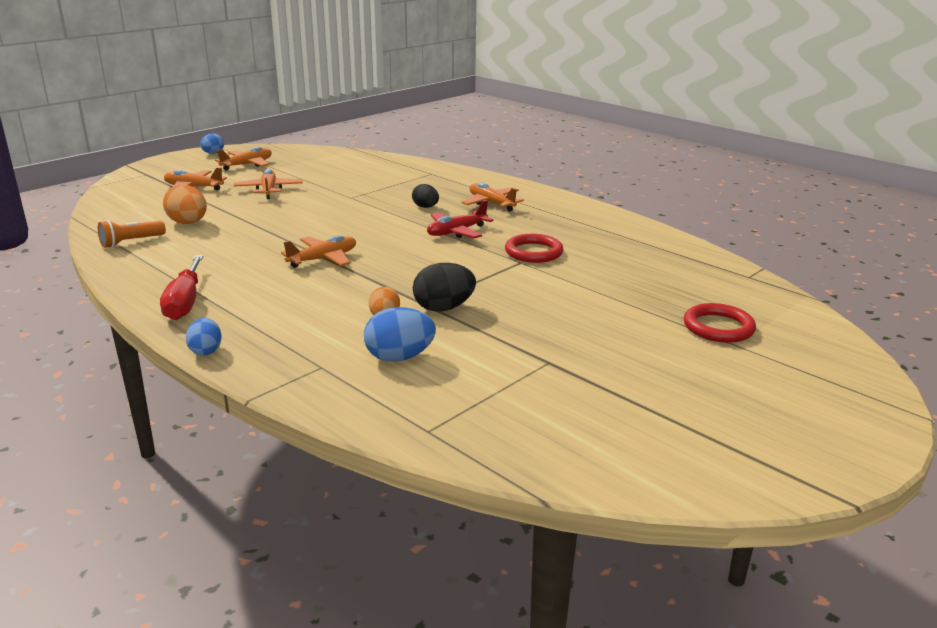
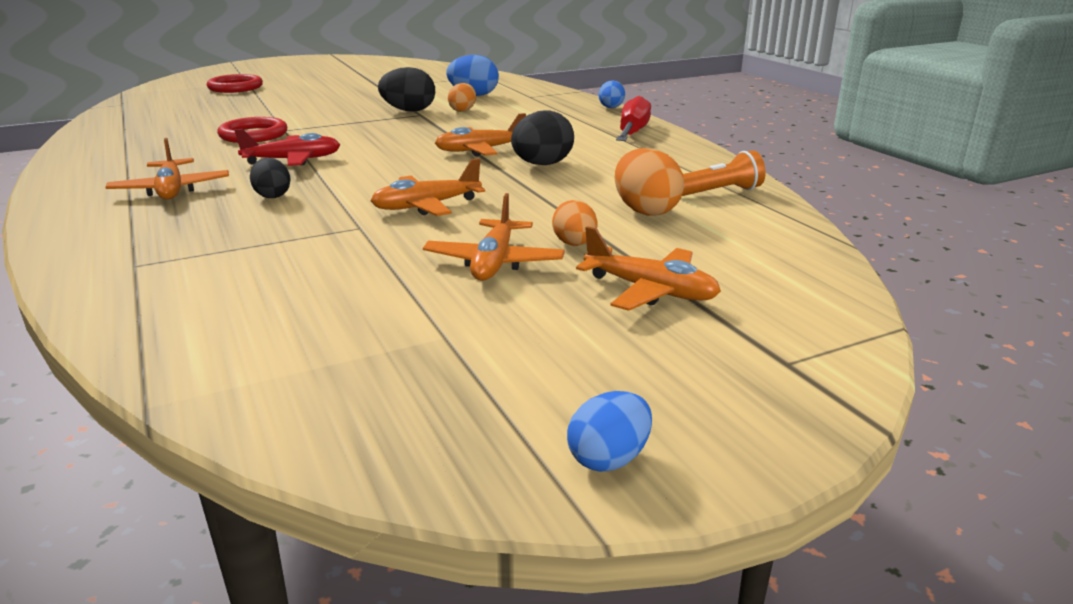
camera: 160 degrees left, 0 degrees up
(230, 201) = (574, 244): none -> orange egg
(247, 165) = (511, 363): orange plane -> orange plane (426, 206)
(265, 251) = (542, 164): none -> black egg

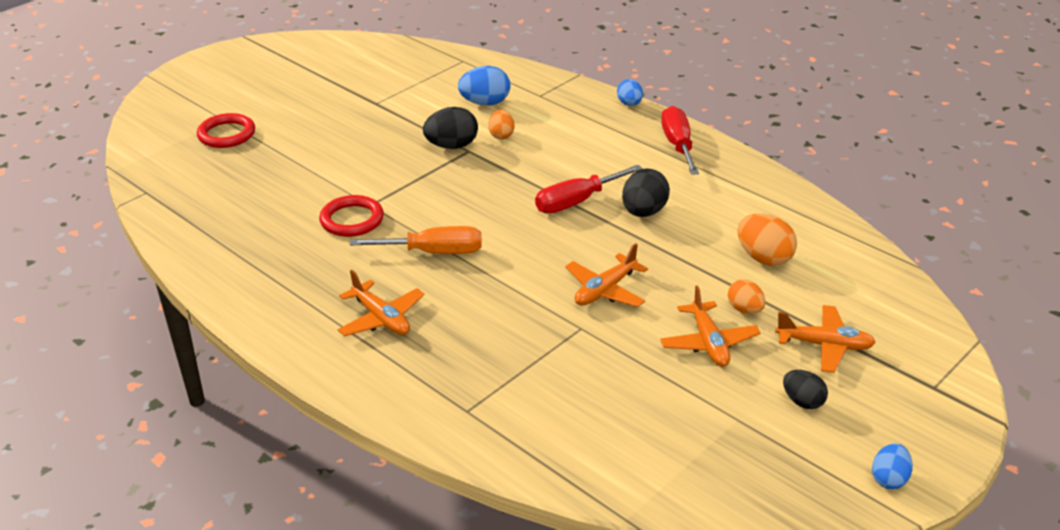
camera: 20 degrees left, 10 degrees up
(272, 195) = (473, 305): black egg -> black egg (803, 401)
(293, 160) = (434, 252): red plane -> orange screwdriver
(480, 150) = (577, 202): orange plane -> red screwdriver
(719, 192) = (799, 221): orange flashlight -> none

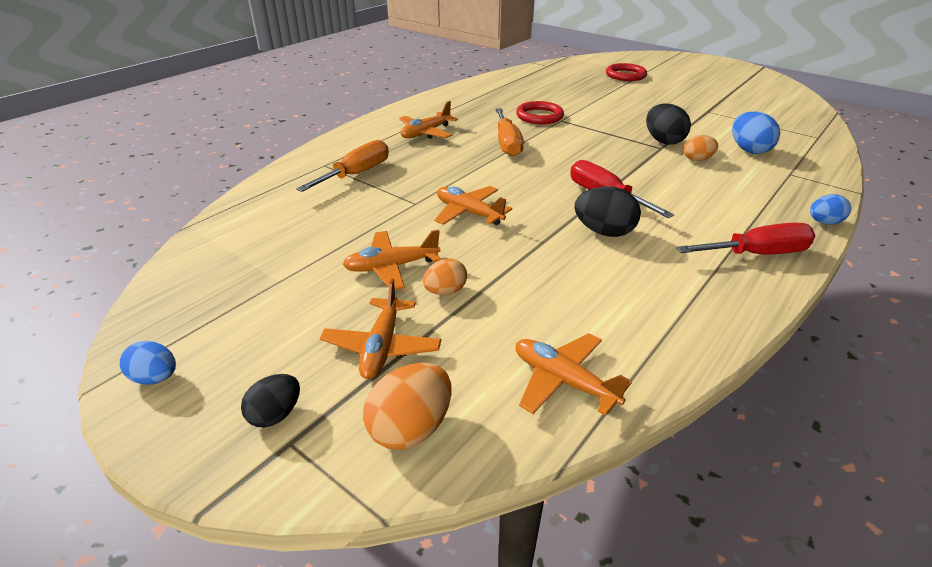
camera: 85 degrees right, 0 degrees up
(500, 378) = (356, 174): none -> orange screwdriver
(764, 258) = (544, 309): orange egg -> orange egg (411, 428)
(803, 401) = (292, 323): black egg -> black egg (275, 415)
(844, 258) = (563, 381): none -> orange plane

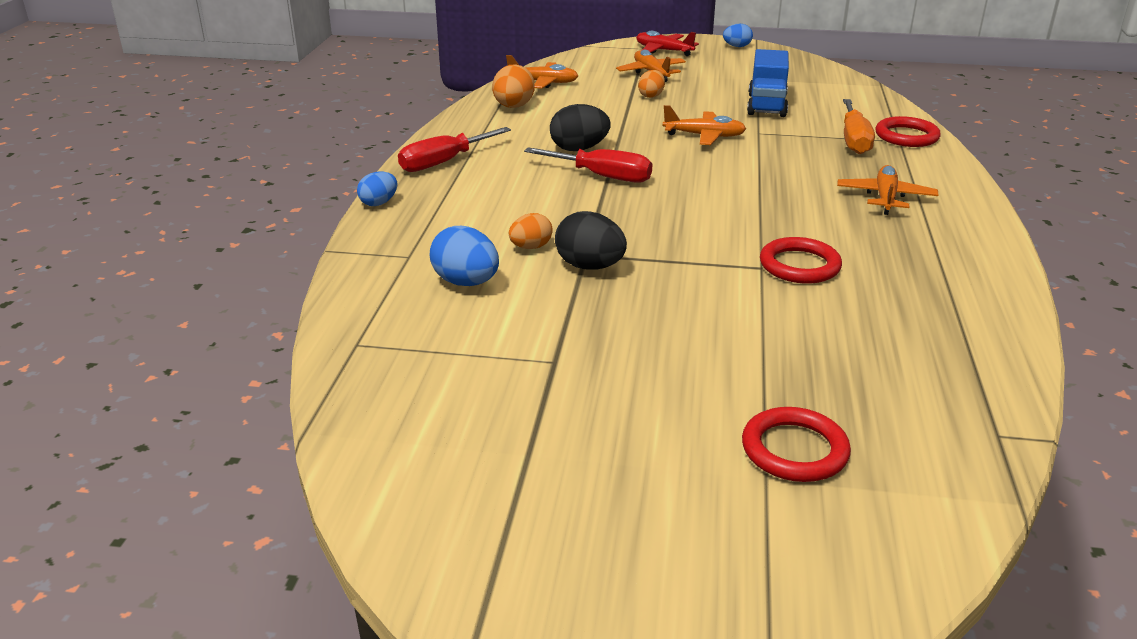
camera: 150 degrees right, 5 degrees down
(275, 415) = (663, 51): black egg -> red plane
(311, 166) = (906, 136): none -> red ring
(349, 233) = (767, 105): none -> blue truck
(391, 267) = (704, 97): orange plane -> none
(411, 428) = (600, 59): orange egg -> orange egg (513, 107)
(507, 144) = (773, 208): orange screwdriver -> none

